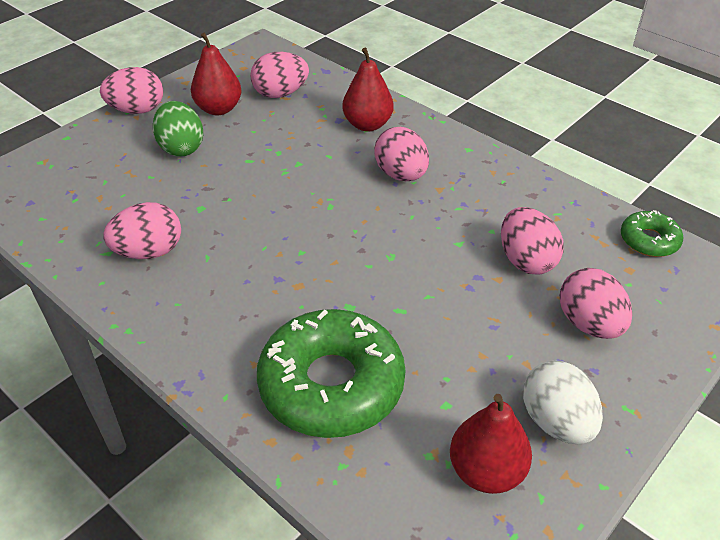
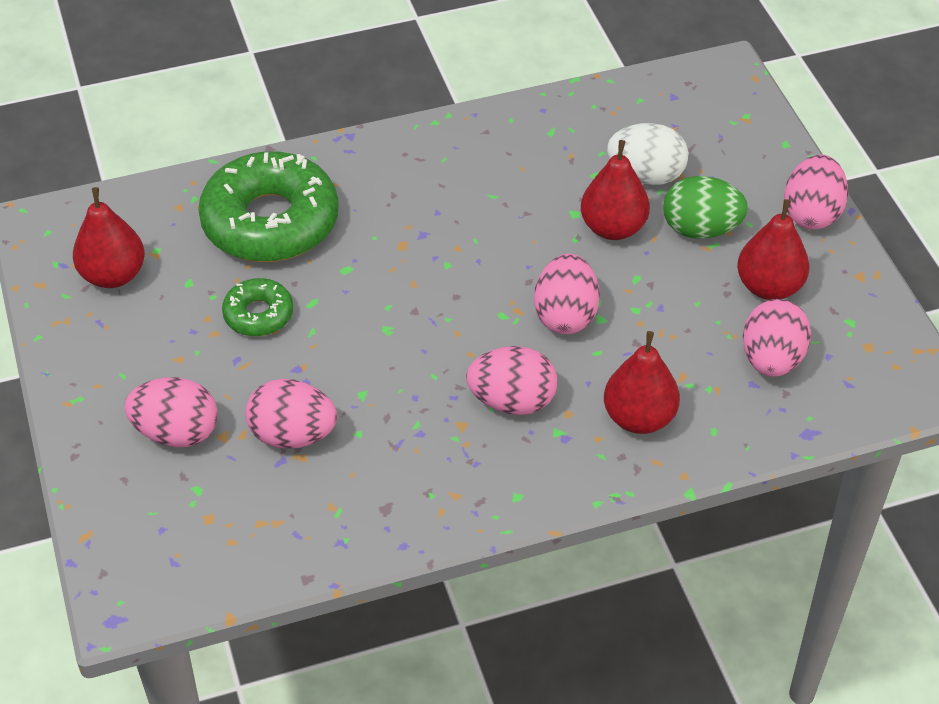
camera: 120 degrees right, 5 degrees up
(149, 252) = (530, 158): pink egg -> pink egg (565, 315)
(205, 185) = (613, 228): none -> red pear
(556, 422) = (110, 342): white egg -> white egg (646, 175)
(649, 240) = (230, 569): green donut -> green donut (258, 314)

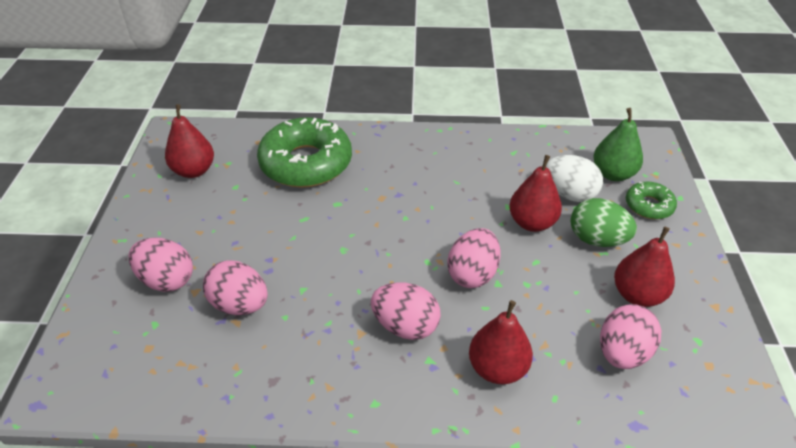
camera: 20 degrees right, 5 degrees down
(258, 314) = (265, 217): green donut -> green donut (649, 206)
(692, 131) = (613, 174): none -> green pear
(811, 213) = (687, 250): pink egg -> none

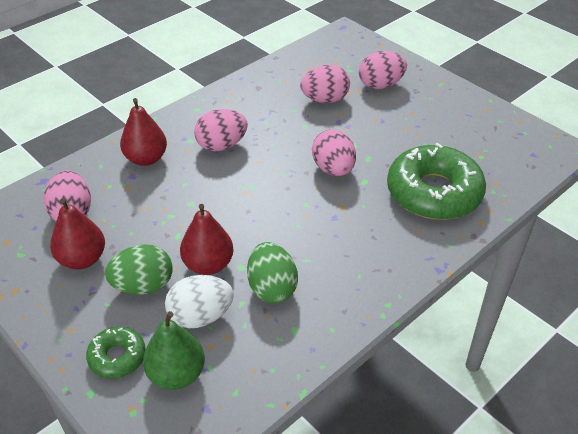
camera: 135 degrees right, 0 degrees up
(194, 171) = (488, 136): red pear -> none
(472, 274) = (214, 198): pink egg -> pink egg (333, 169)
(501, 180) = (272, 288): none -> green egg

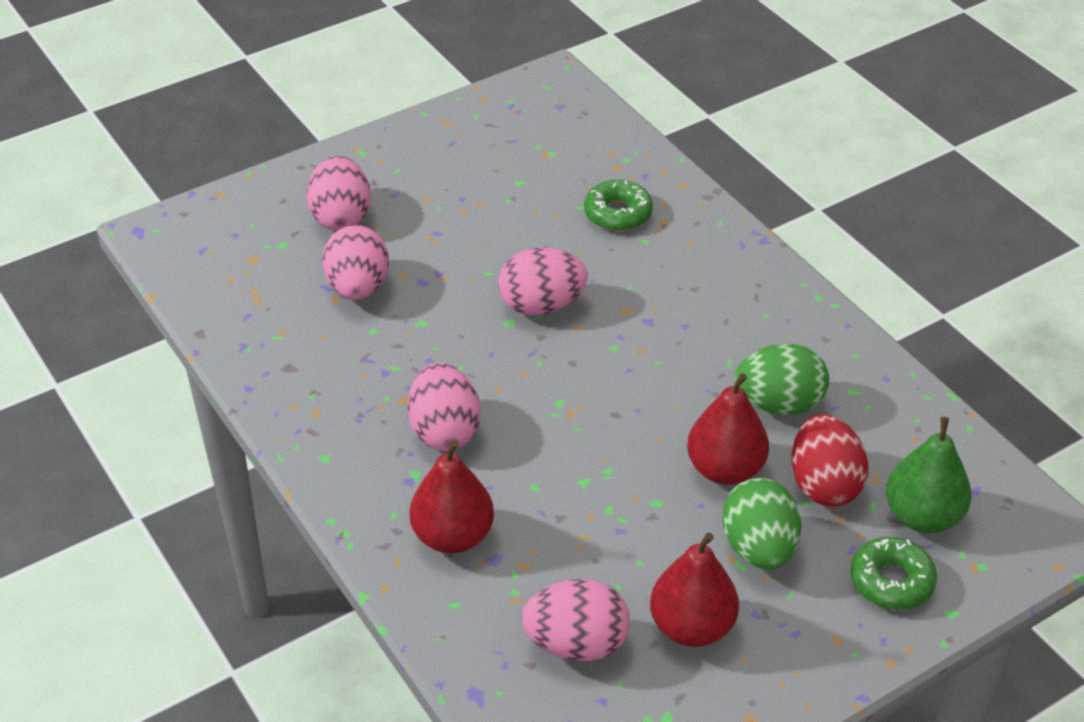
camera: 80 degrees left, 0 degrees up
(201, 316) = (824, 484): white egg -> red egg
(433, 193) = (618, 213): green donut -> green donut, size x0.49

